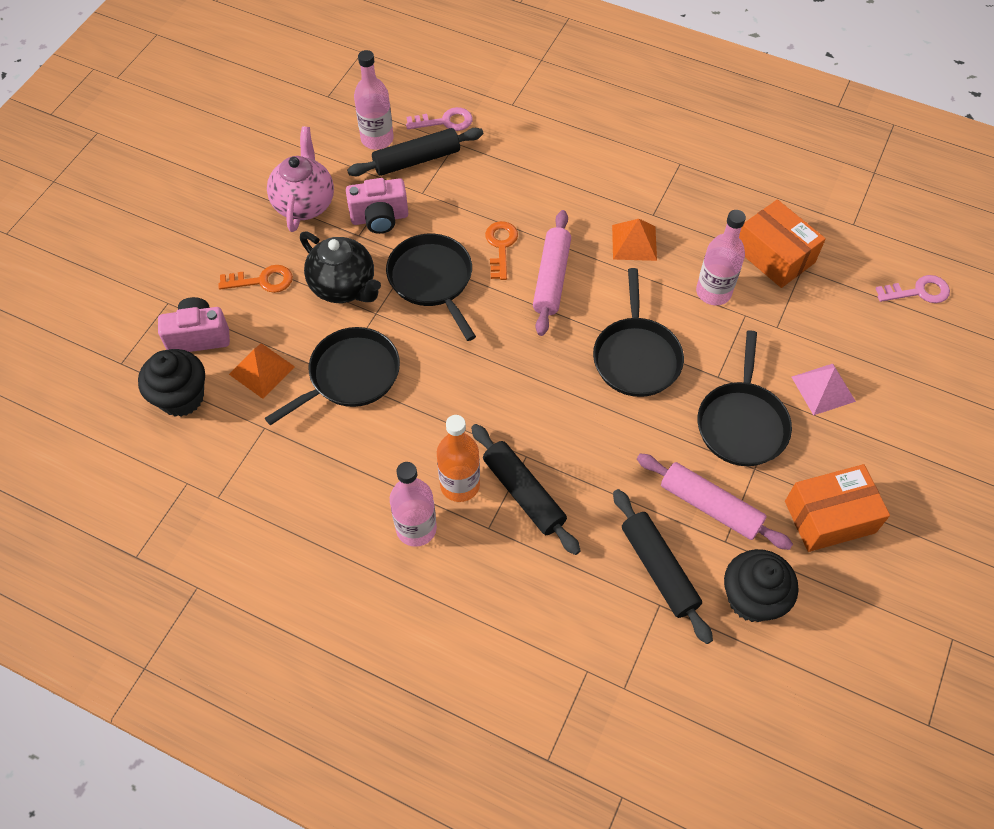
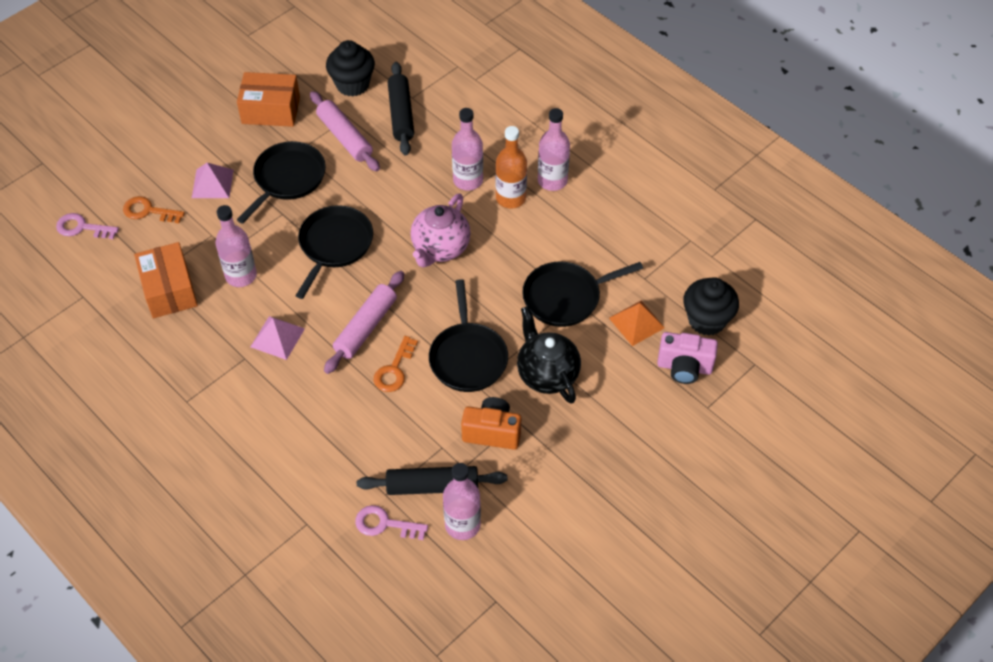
camera: 160 degrees left, 5 degrees down
(262, 281) = (618, 402): orange key -> orange key (148, 211)
(304, 204) = (558, 471): pink teapot -> pink teapot (440, 248)
(379, 218) = (492, 432): pink camera -> orange camera
(524, 493) = (468, 180): black rolling pin -> pink bottle
(634, 242) = (277, 337): orange pyramid -> pink pyramid

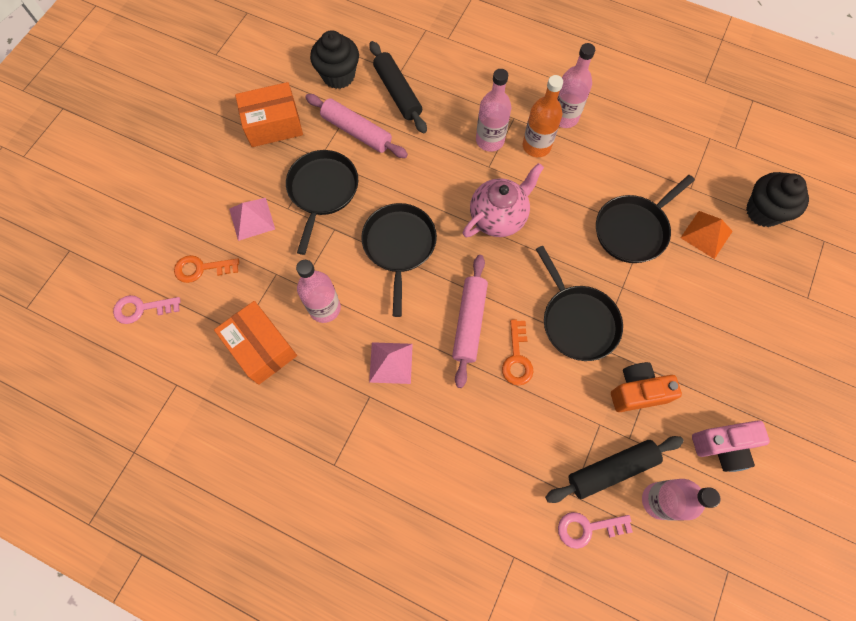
camera: 20 degrees left, 15 degrees up
(440, 248) = (498, 217): pink teapot -> pink teapot turned 135 degrees counterclockwise
(547, 374) = (655, 314): black teapot -> none
(684, 367) = (768, 265): pink camera -> pink camera (722, 447)

